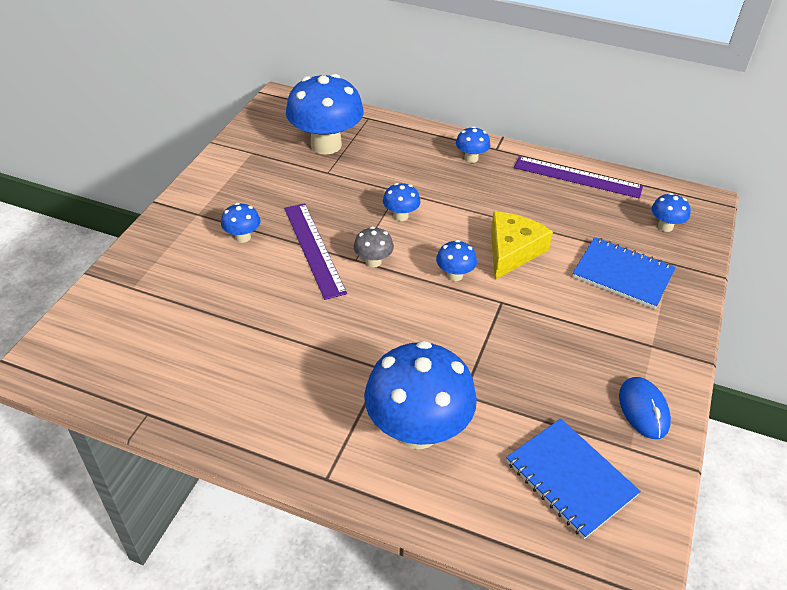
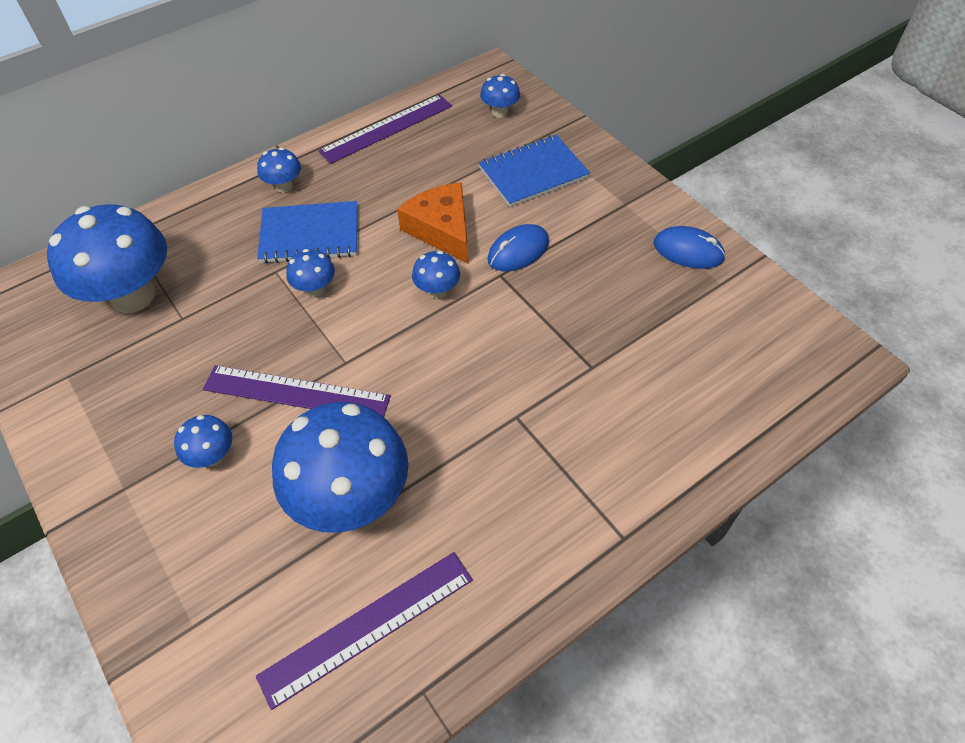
camera: 55 degrees left, 10 degrees up
(175, 365) = (367, 626): none -> purple ruler
(373, 261) = (362, 348): grey mushroom -> none
(417, 430) = (612, 427): blue mushroom -> blue mushroom (351, 498)
(512, 251) = (441, 229): yellow cheese -> orange cheese
(534, 301) = (518, 251): none -> blue mouse
(570, 478) = (729, 341): blue notebook -> blue notebook (310, 234)

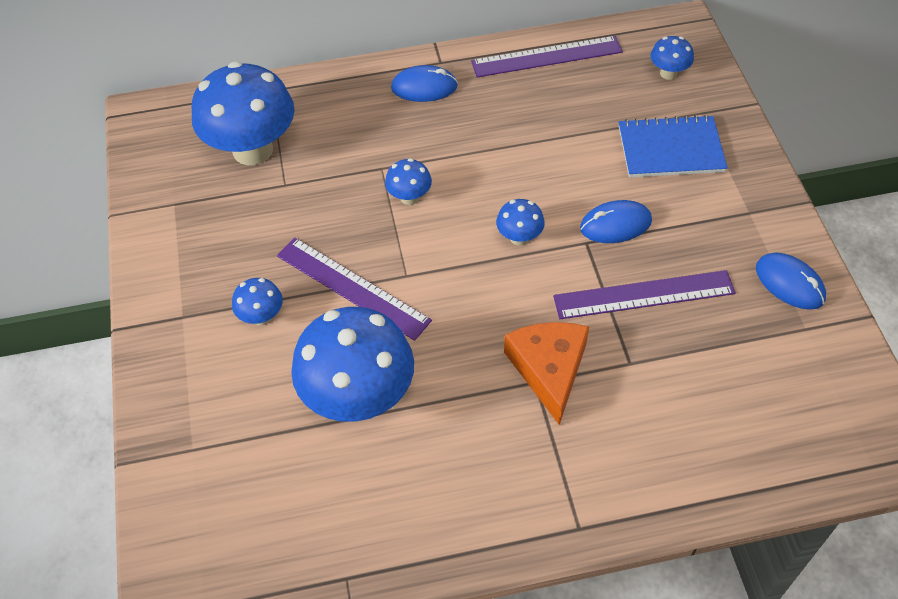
camera: 25 degrees right, 0 degrees up
(284, 186) = (424, 87): blue mushroom -> blue mouse
(310, 234) = (427, 143): blue notebook -> none
(367, 626) = (325, 508): purple ruler -> purple ruler (644, 294)
(441, 229) = (551, 178): orange cheese -> orange cheese (549, 369)

